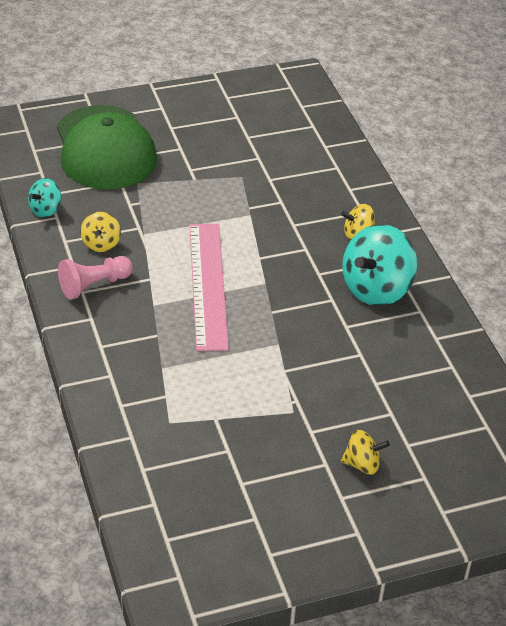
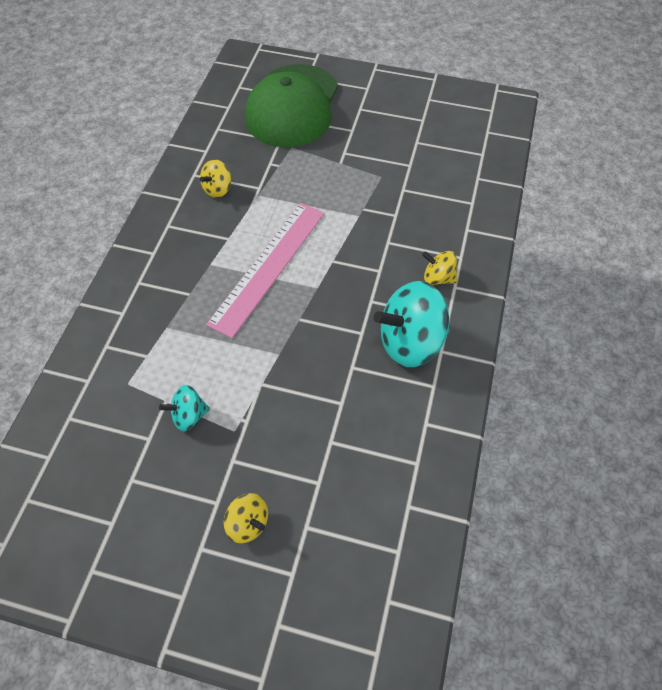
camera: 35 degrees right, 15 degrees up
(46, 210) = (203, 141): turquoise spinning top -> turquoise spinning top (189, 415)
(94, 285) = (181, 224): pink pawn -> none

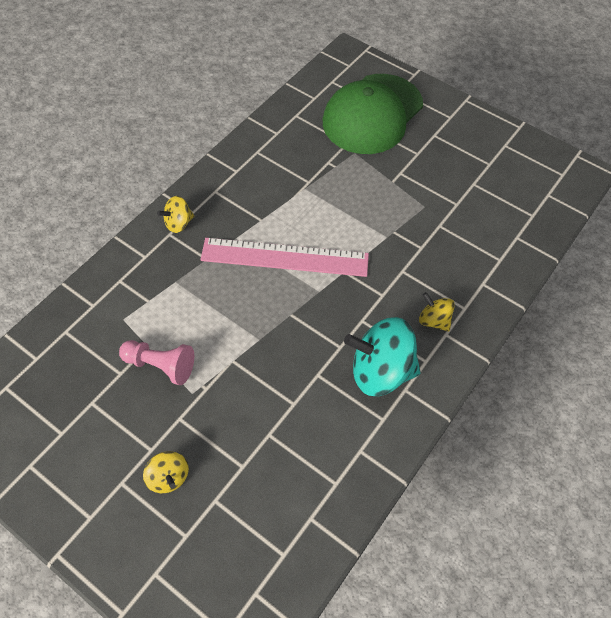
camera: 20 degrees right, 0 degrees up
(189, 415) = (160, 365): turquoise spinning top -> pink pawn
(218, 189) = (272, 172): yellow spinning top -> yellow spinning top (178, 223)
(268, 267) = (285, 257): pink ruler -> pink ruler turned 45 degrees clockwise

